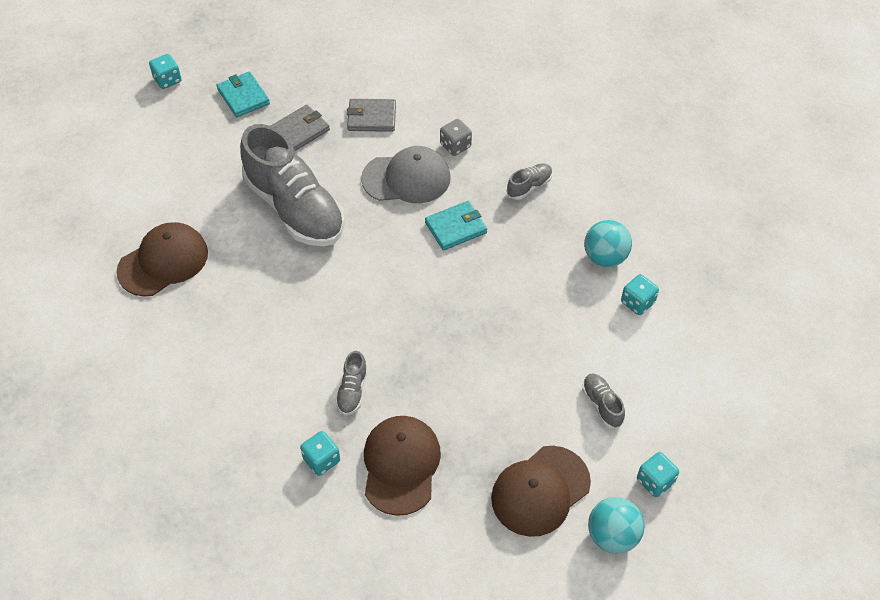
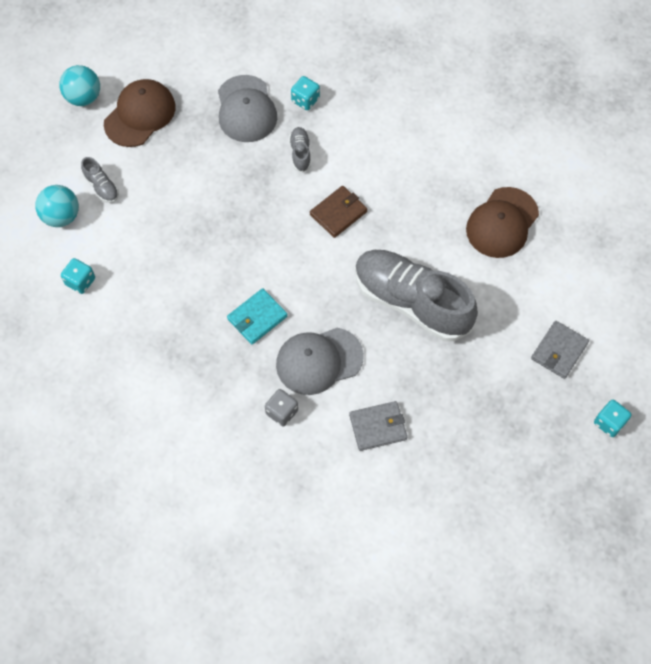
camera: 165 degrees right, 10 degrees up
(243, 97) = (520, 421): turquoise wallet -> none
(300, 130) = (444, 392): grey wallet -> grey wallet (559, 351)
(334, 311) = (338, 213): none -> brown wallet
(401, 465) = (246, 109): brown cap -> grey cap
(529, 186) = (197, 380): grey shoe -> none
(605, 257) = (114, 319): turquoise ball -> turquoise ball (61, 216)
(655, 481) = (55, 140): turquoise dice -> none

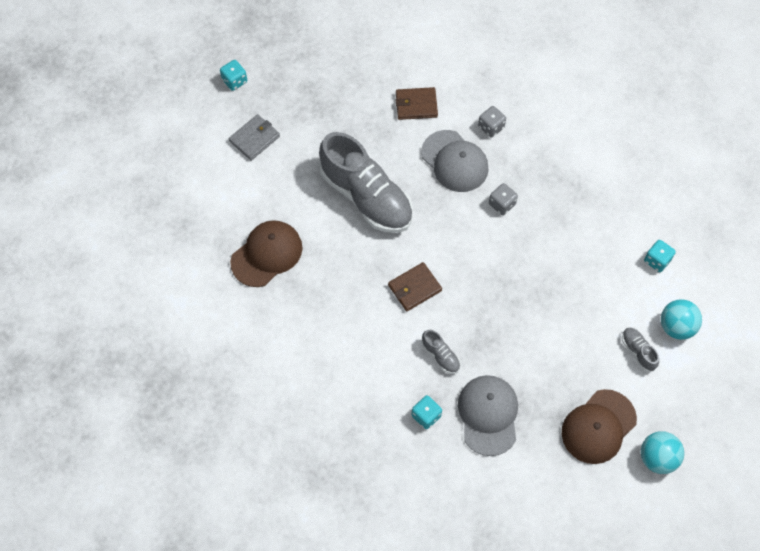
camera: 170 degrees left, 0 degrees up
(257, 318) = (502, 204): turquoise wallet -> grey dice
(300, 153) = (440, 356): grey shoe -> grey shoe turned 45 degrees counterclockwise
(319, 361) = (454, 161): grey cap -> grey cap turned 60 degrees clockwise
(378, 427) = (416, 105): grey wallet -> brown wallet

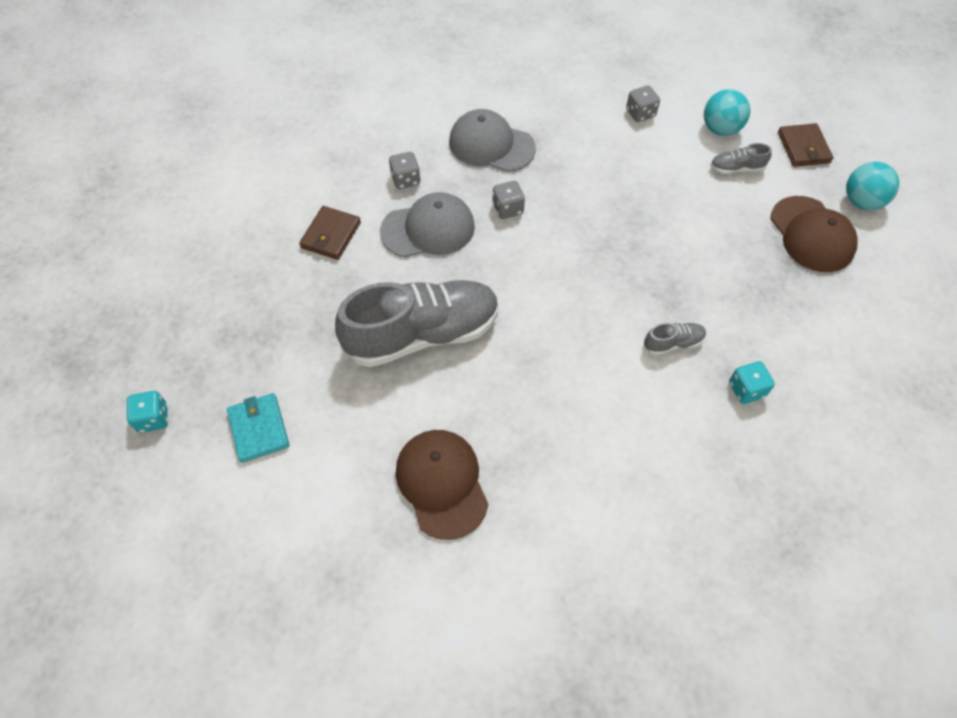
camera: 65 degrees left, 5 degrees down
(254, 139) = (259, 429): grey wallet -> turquoise wallet
(414, 288) = (572, 334): brown wallet -> brown wallet (803, 147)
(488, 415) = (766, 327): grey cap -> grey cap (491, 145)
(657, 260) = (640, 113): turquoise dice -> grey dice

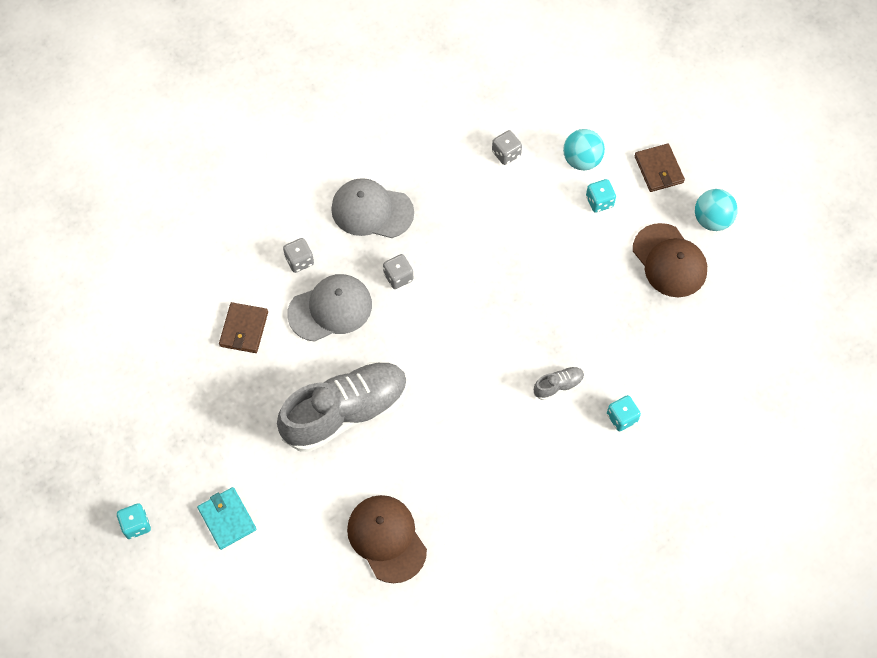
camera: 10 degrees left, 5 degrees up
(736, 168) = (599, 202): grey shoe -> turquoise dice

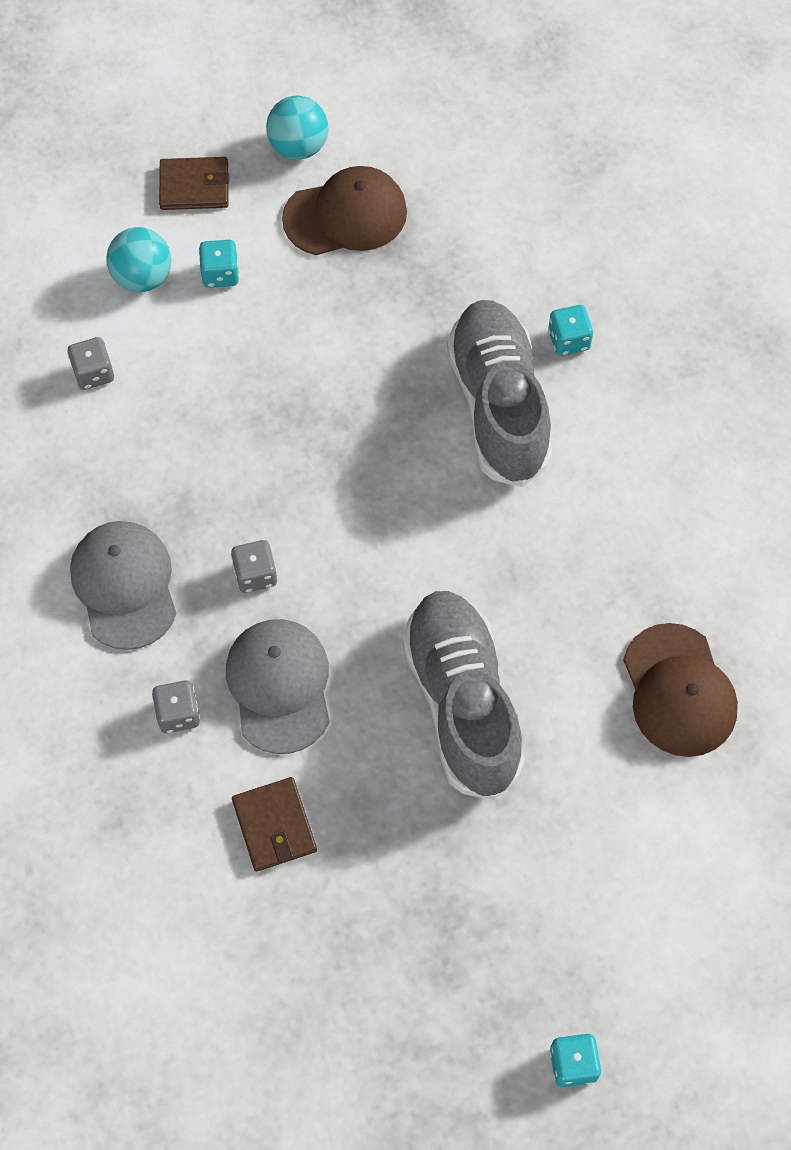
camera: 75 degrees left, 0 degrees up
(227, 519) = (595, 917): turquoise wallet -> none
(244, 329) = (274, 825): brown wallet -> brown wallet turned 45 degrees clockwise
(372, 210) = (125, 585): grey cap -> grey cap turned 135 degrees clockwise
(387, 538) = (679, 691): brown cap -> brown cap turned 90 degrees counterclockwise
(558, 386) = (498, 405): grey shoe -> grey shoe, size x2.48

